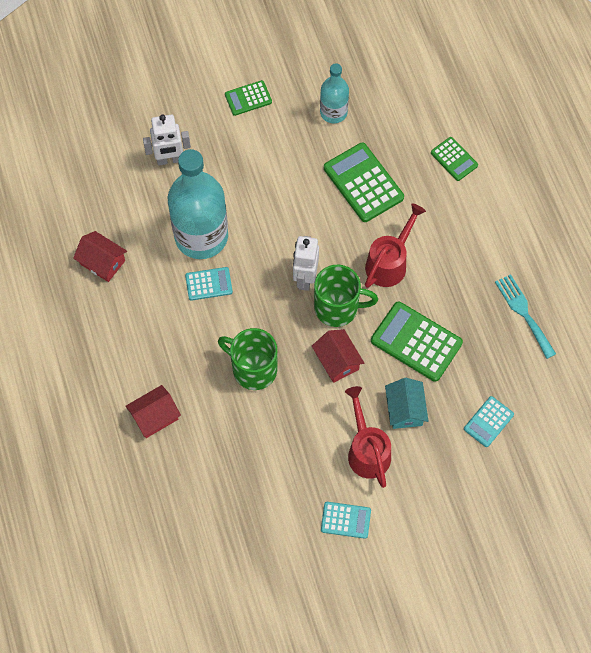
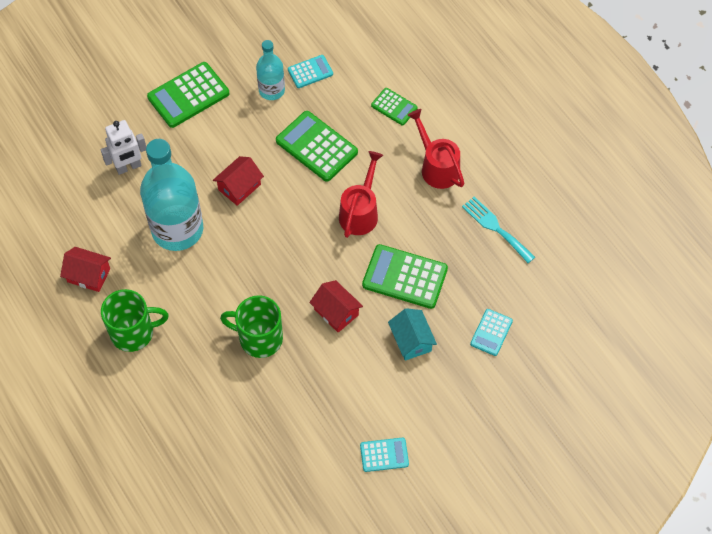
camera: 15 degrees left, 5 degrees down
(155, 416) = (177, 405): red house -> red house (239, 187)
(209, 284) = (196, 271): turquoise calculator -> turquoise calculator (310, 72)
(248, 98) = (188, 95): green calculator -> green calculator, size x1.76
(305, 278) = (285, 244): white robot -> none
(338, 308) = (323, 264): green mug -> green mug (134, 332)
(367, 450) = (386, 385): red watering can -> red watering can (436, 166)

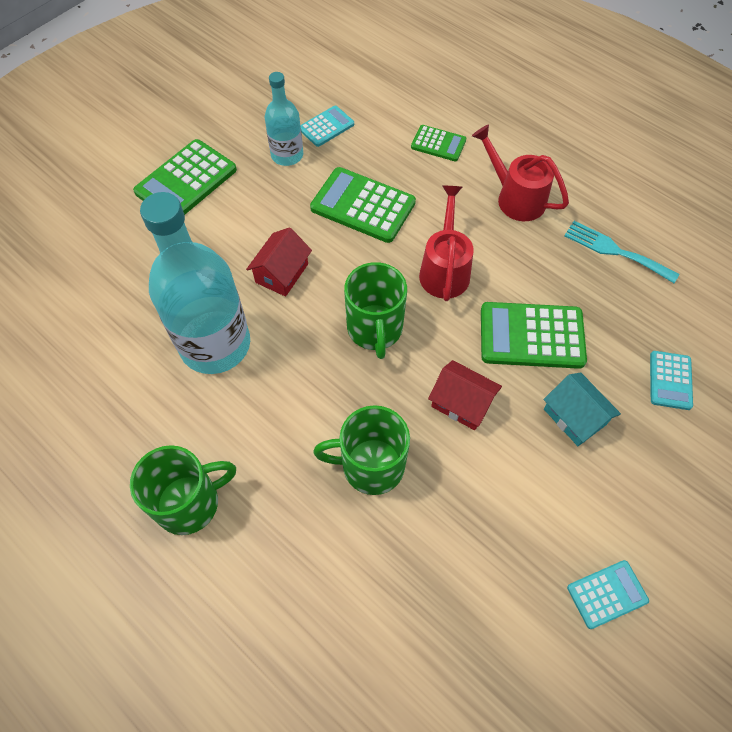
camera: 15 degrees left, 0 degrees up
(88, 275) = (105, 435): red house -> none
(128, 167) = (130, 280): white robot -> none
(293, 245) = (375, 329): none -> green mug

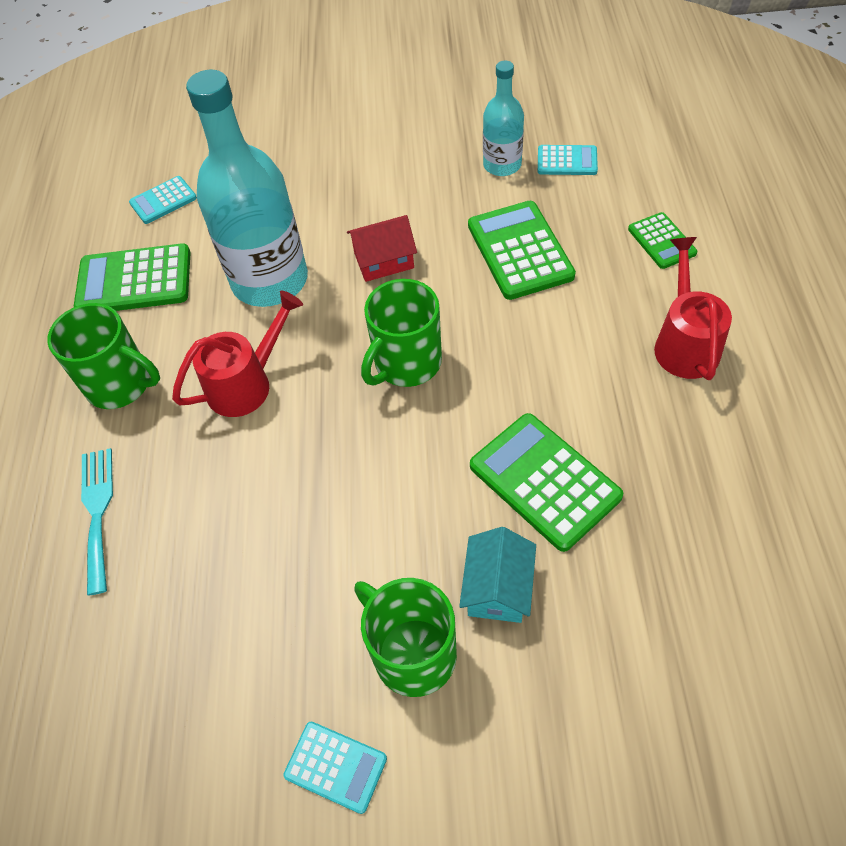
camera: 50 degrees right, 5 degrees down
(186, 181) = (394, 136): green calculator -> green calculator (134, 281)
(370, 466) = (272, 470): green mug -> green mug (412, 653)
(445, 269) = (531, 358): red watering can -> red watering can (247, 383)
(462, 403) = (407, 485): red house -> none
(615, 251) = (738, 471): turquoise fork -> turquoise fork (97, 512)
(670, 380) = (643, 643): turquoise calculator -> turquoise calculator (163, 201)

